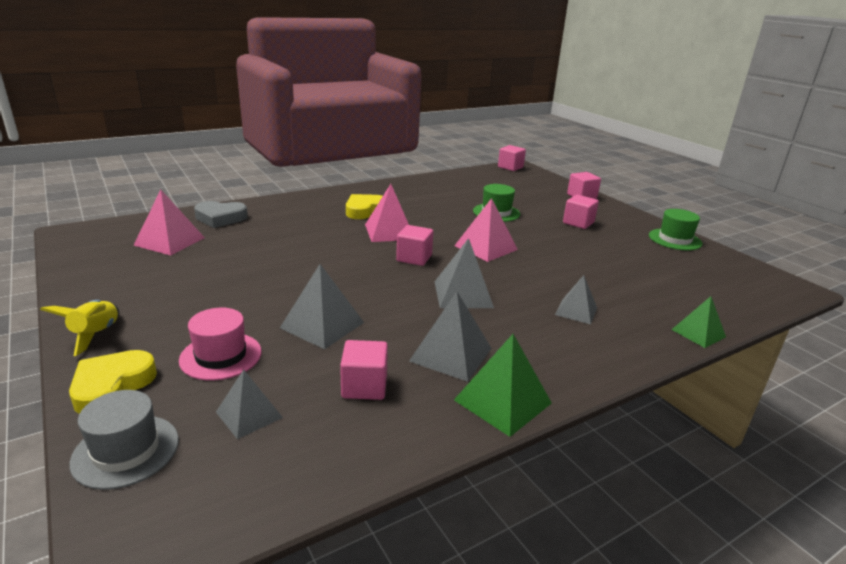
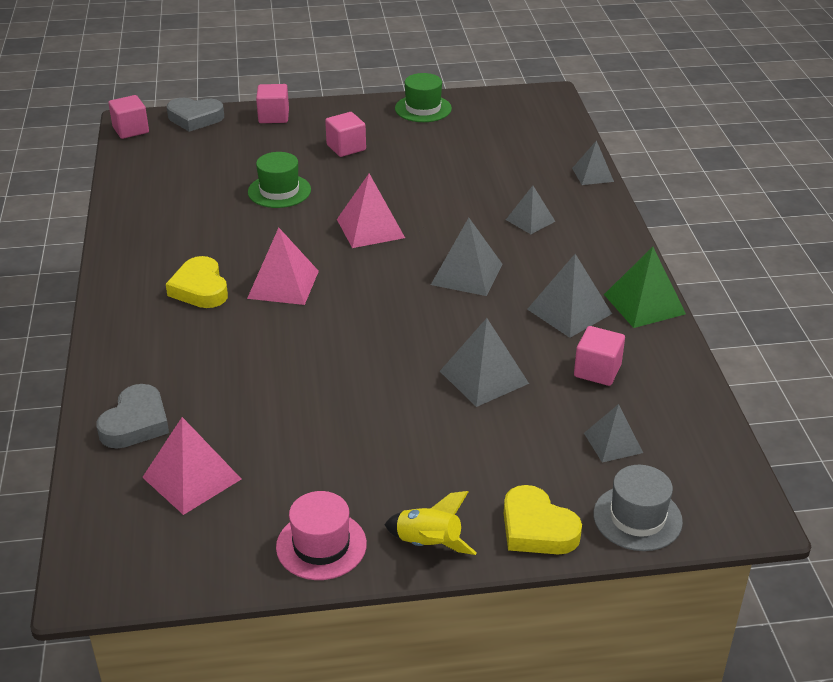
camera: 65 degrees left, 10 degrees up
(221, 356) = (512, 452): pink hat -> pink hat (321, 545)
(414, 258) = (367, 284): pink cube -> none
(546, 178) = (195, 118): none -> grey heart
(698, 333) = (592, 174): green pyramid -> grey pyramid

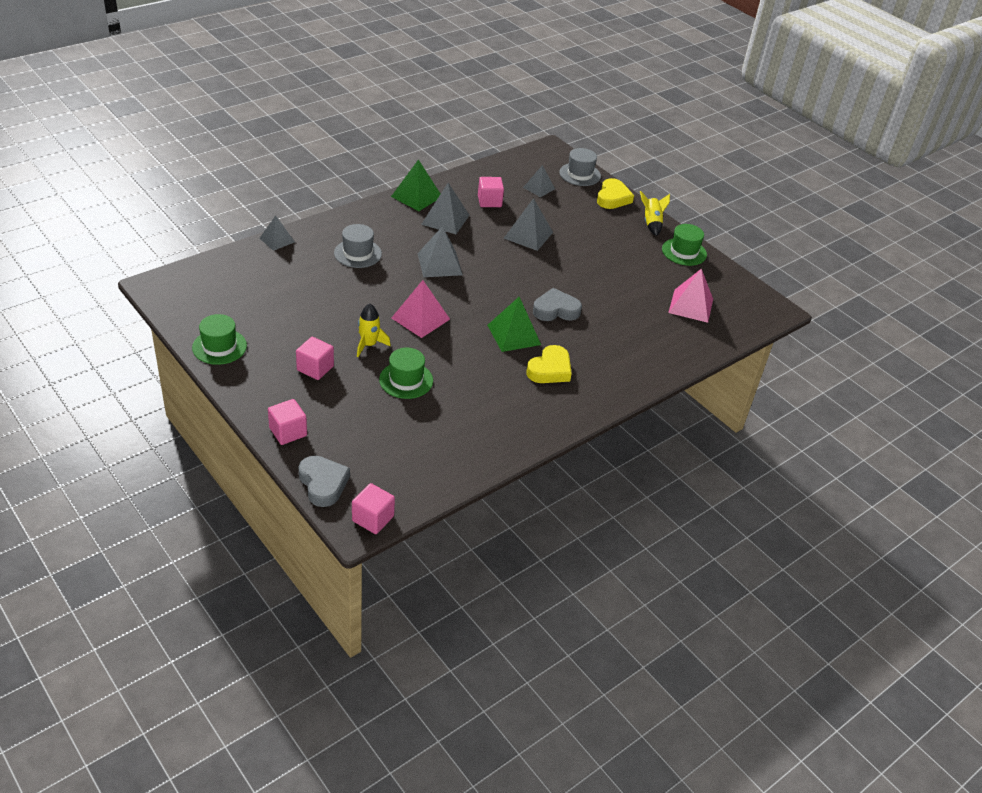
camera: 125 degrees left, 5 degrees up
(136, 423) = (679, 342): grey heart -> grey heart (556, 310)
(283, 284) = (514, 334): pink pyramid -> green pyramid
(321, 545) = (684, 252): pink hat -> green hat
(354, 184) = (369, 345): none -> yellow rocket
(530, 220) = (358, 253): grey pyramid -> grey hat

